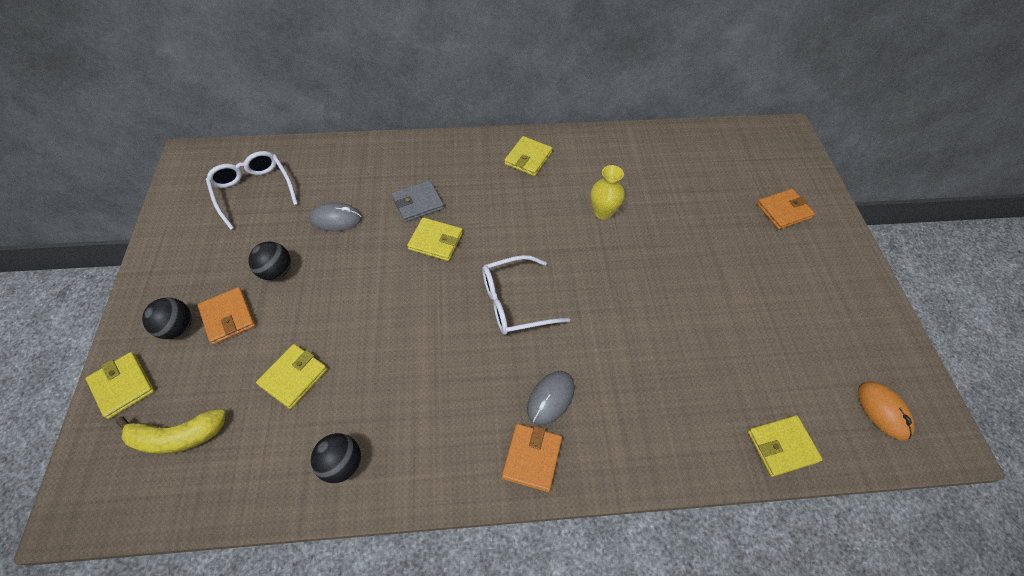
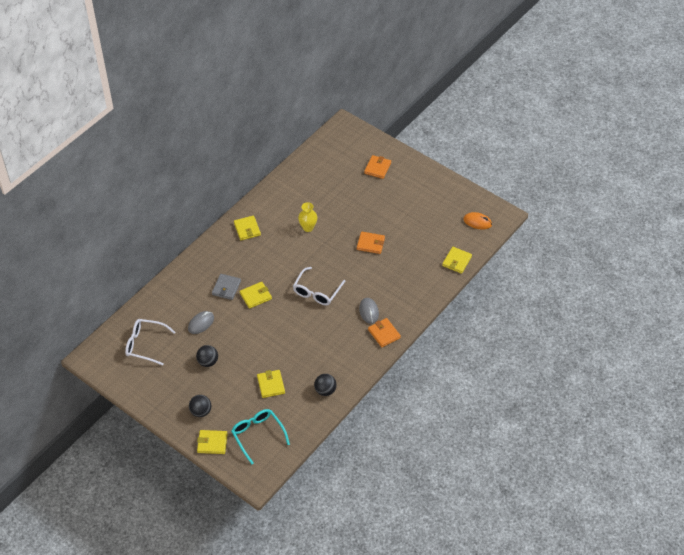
camera: 45 degrees left, 5 degrees down
(177, 437) = (258, 435): yellow banana -> turquoise glasses
(228, 317) = (215, 391): orange wallet -> orange wallet (370, 244)

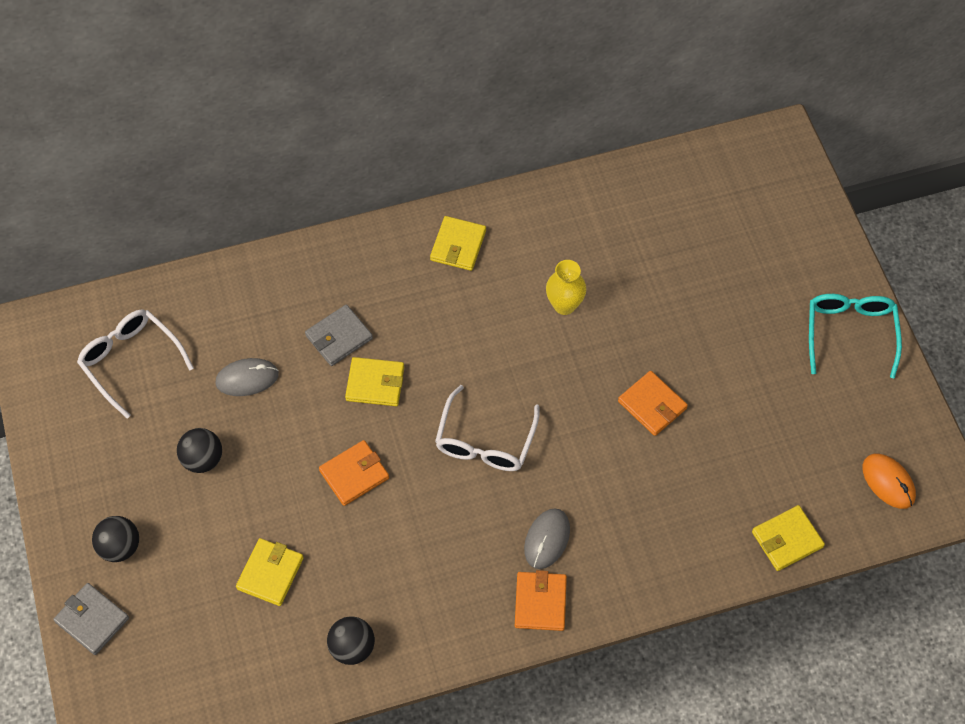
camera: 35 degrees right, 10 degrees up
(212, 443) = (92, 620): yellow wallet -> grey wallet
(258, 435) = (175, 657): turquoise glasses -> turquoise glasses (850, 333)
(317, 291) = (485, 441): white glasses -> white glasses turned 45 degrees counterclockwise
(377, 168) = (778, 260): orange wallet -> orange wallet (354, 474)

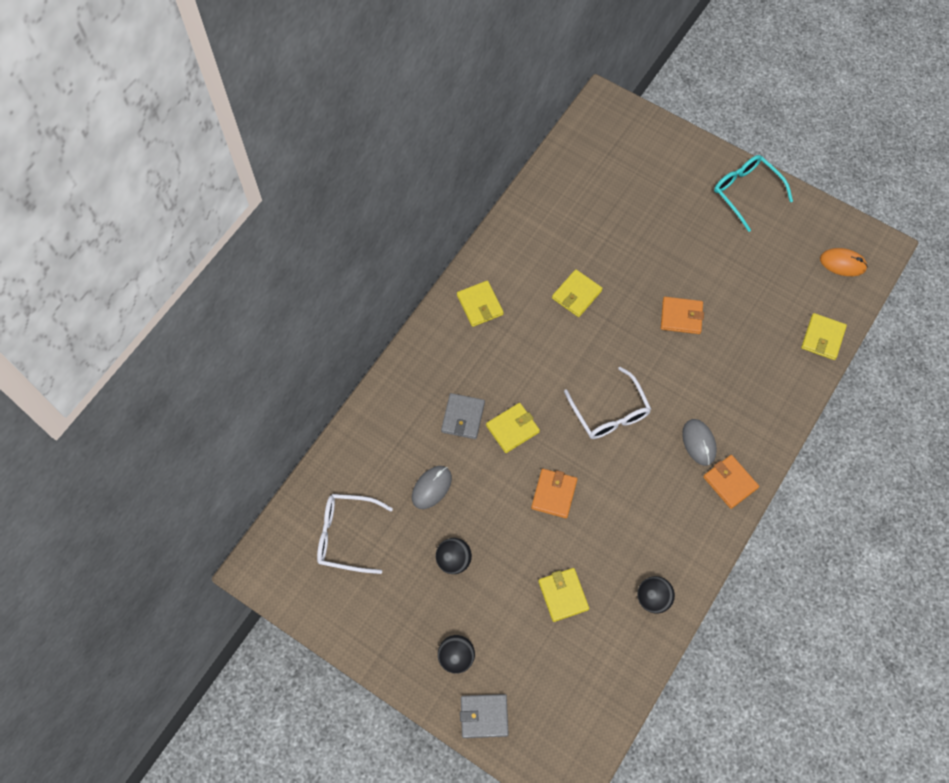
camera: 40 degrees left, 5 degrees up
(564, 305) = (576, 295): yellow vase -> yellow wallet

